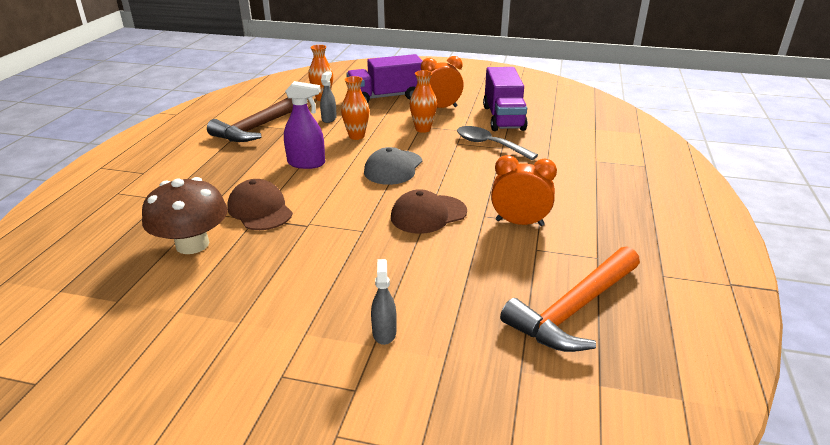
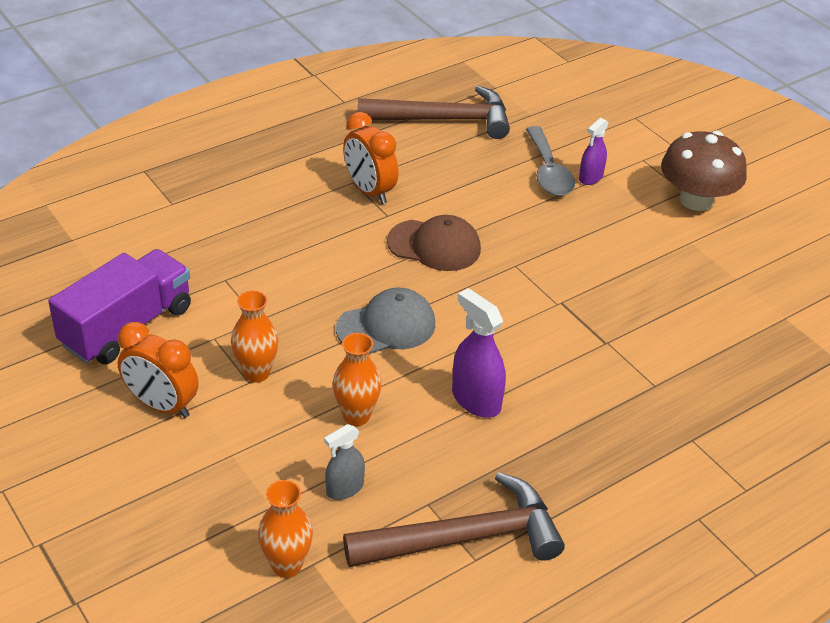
camera: 140 degrees left, 10 degrees up
(192, 244) = (690, 344): brown mushroom -> brown mushroom (696, 200)
(260, 210) = (592, 352): brown cap -> none
(384, 333) = (590, 177): grey spray bottle -> purple spray bottle
(386, 97) = (190, 494): purple truck -> none
(489, 145) = (229, 293): grey spoon -> grey spoon (548, 171)
(574, 310) = (444, 120): orange hammer -> brown hammer

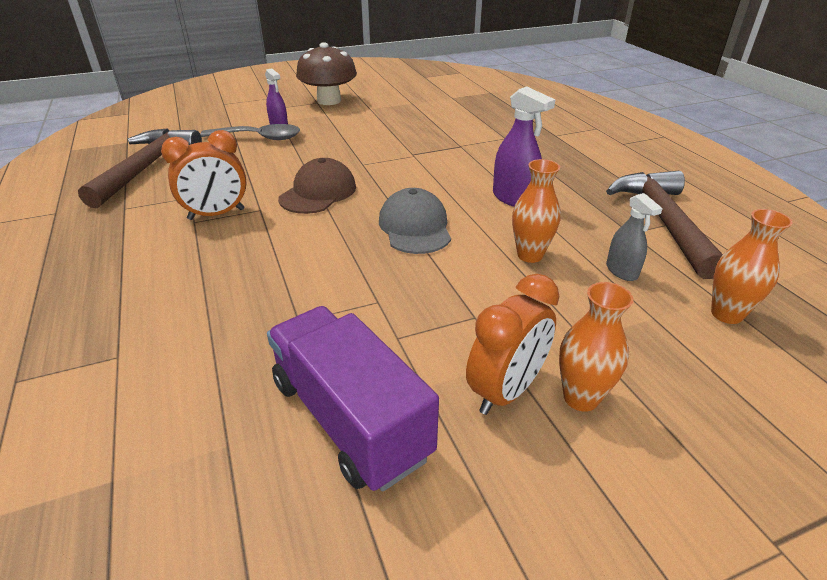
camera: 75 degrees left, 5 degrees down
(256, 373) = (462, 310): orange vase -> orange vase (580, 398)
(476, 400) = (514, 198): purple spray bottle -> purple spray bottle turned 105 degrees counterclockwise

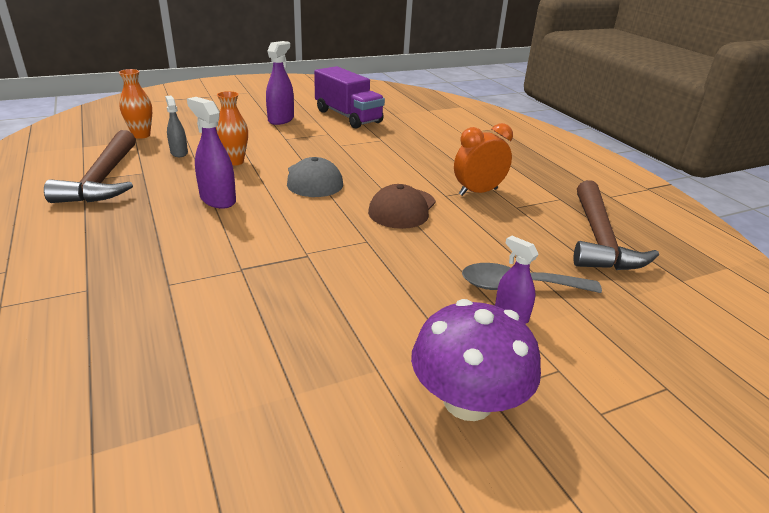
camera: 175 degrees right, 5 degrees down
(329, 101) = (467, 401): brown mushroom -> purple mushroom
(506, 391) = (281, 119): orange clock -> purple spray bottle
(580, 398) = (249, 117): orange vase -> none

